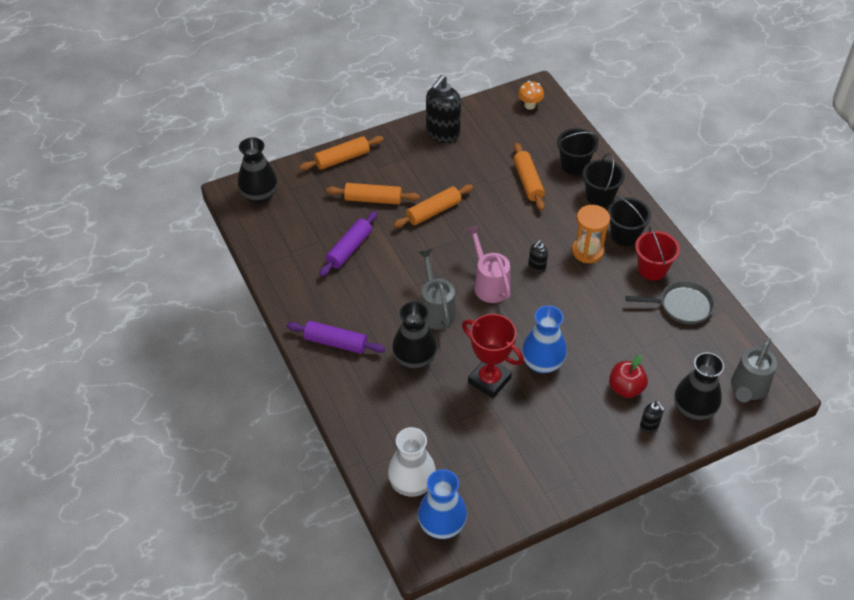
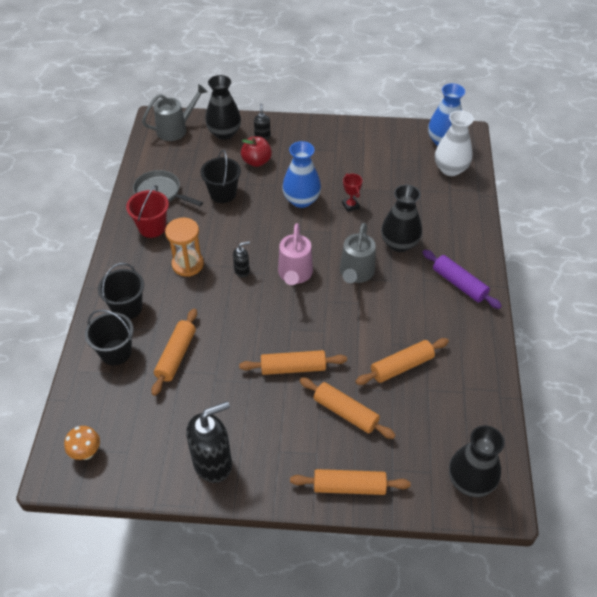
camera: 150 degrees left, 0 degrees up
(349, 249) = (401, 366): purple rolling pin -> orange rolling pin
(489, 380) = (350, 205): red trophy -> red trophy, size x0.50
(624, 235) = (143, 263): black bucket -> black bucket (223, 193)

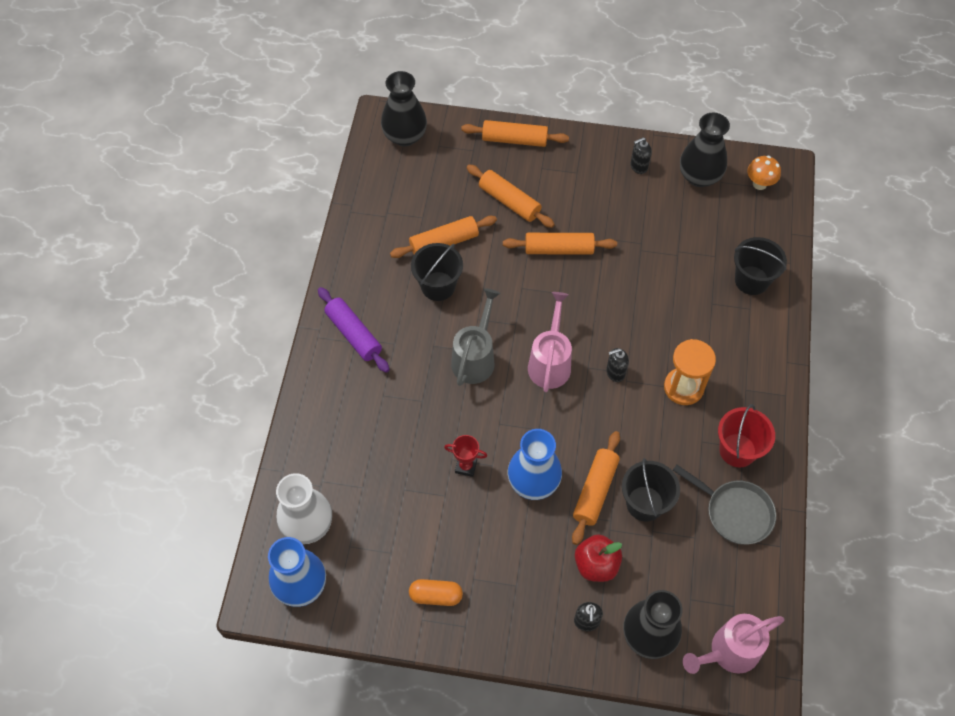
camera: 175 degrees left, 10 degrees up
(127, 308) = (749, 333): black bucket -> black bucket (438, 286)
(176, 129) = (728, 652): grey watering can -> pink watering can
(176, 355) = (685, 271): orange rolling pin -> orange rolling pin (595, 491)
(213, 463) = (638, 166): black soap dispenser -> black soap dispenser, size x0.48
(350, 205) = (466, 466): red trophy -> red trophy turned 60 degrees counterclockwise
(357, 142) = (436, 596): none -> orange capsule
(399, 244) = (412, 398): black vase -> black vase (699, 176)

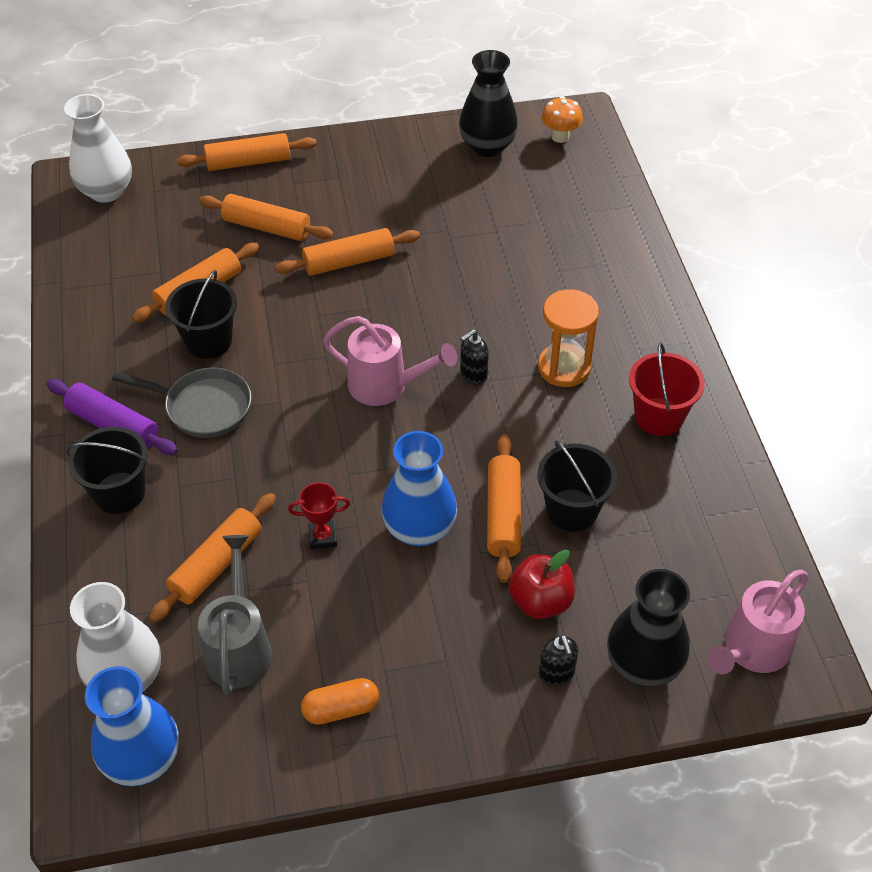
camera: 20 degrees left, 10 degrees down
(389, 463) = (216, 564): none -> orange rolling pin
(405, 136) = (106, 191): black vase -> white vase
(475, 357) = (287, 407): grey watering can -> grey watering can (239, 646)
(550, 362) = (386, 386): pink watering can -> pink watering can turned 120 degrees clockwise
(638, 166) = (411, 153): black soap dispenser -> none
(735, 512) = (686, 486): grey pan -> grey pan (203, 407)
(751, 280) = (594, 234): black bucket -> black bucket (119, 493)

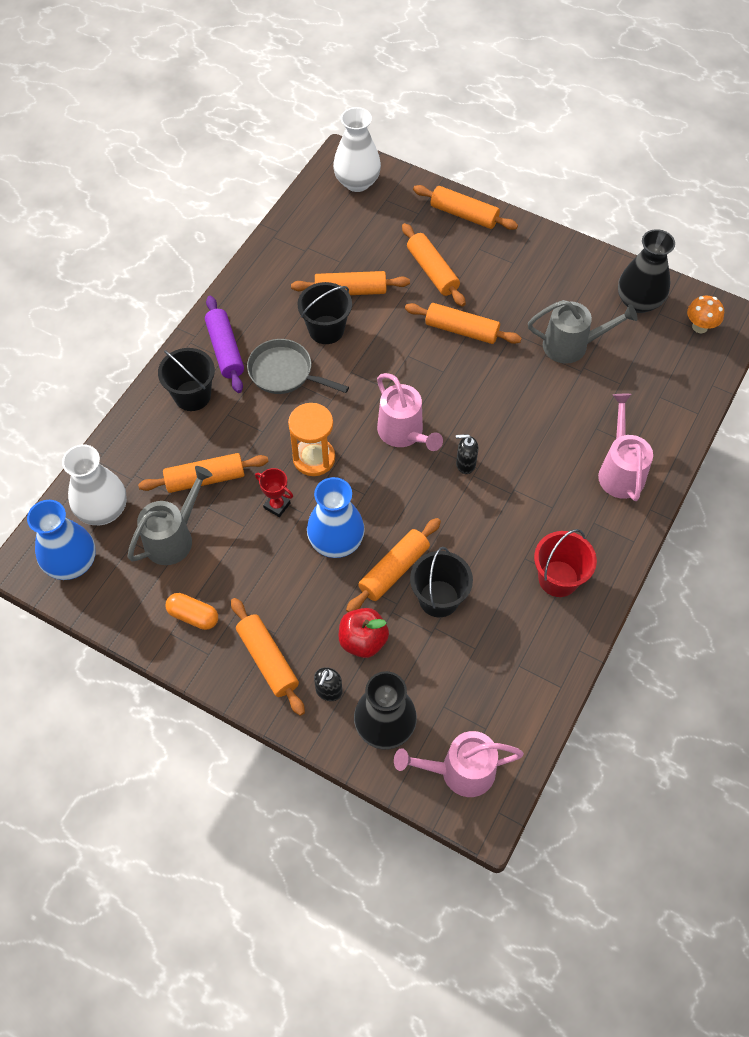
camera: 40 degrees right, 10 degrees up
(203, 407) = (284, 372): grey pan -> grey pan turned 150 degrees clockwise
(464, 691) = (268, 660): none -> orange rolling pin
(466, 215) = (572, 345): none -> grey watering can
(564, 367) = (529, 500): orange hourglass -> orange hourglass (314, 458)
(615, 291) = (620, 470): none -> pink watering can

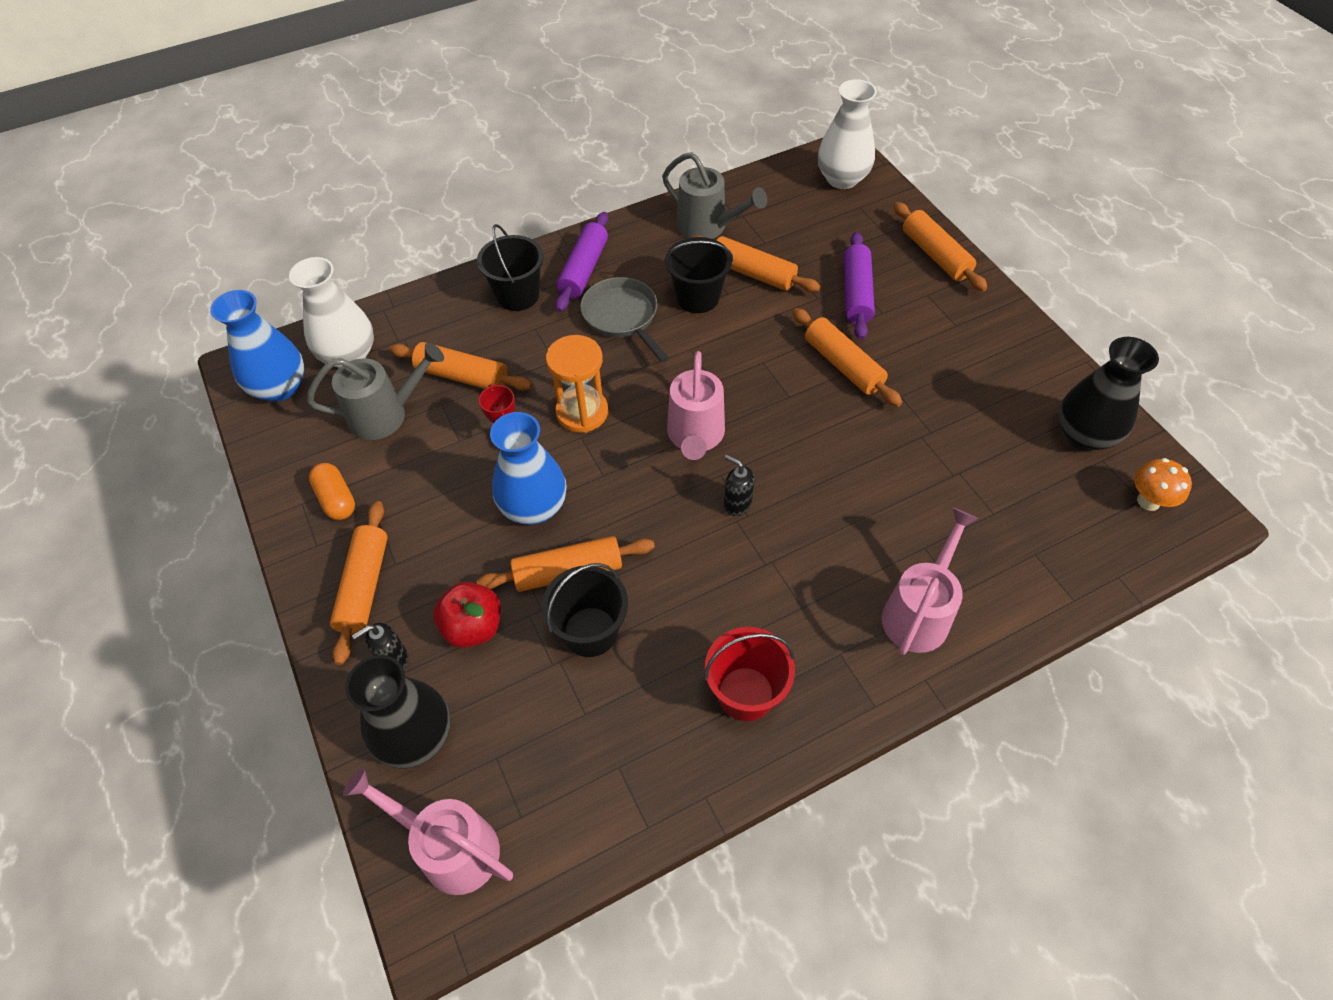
camera: 35 degrees right, 5 degrees down
(432, 271) = (856, 293): orange rolling pin -> purple rolling pin
(572, 345) = (963, 442): grey watering can -> grey watering can (708, 227)

